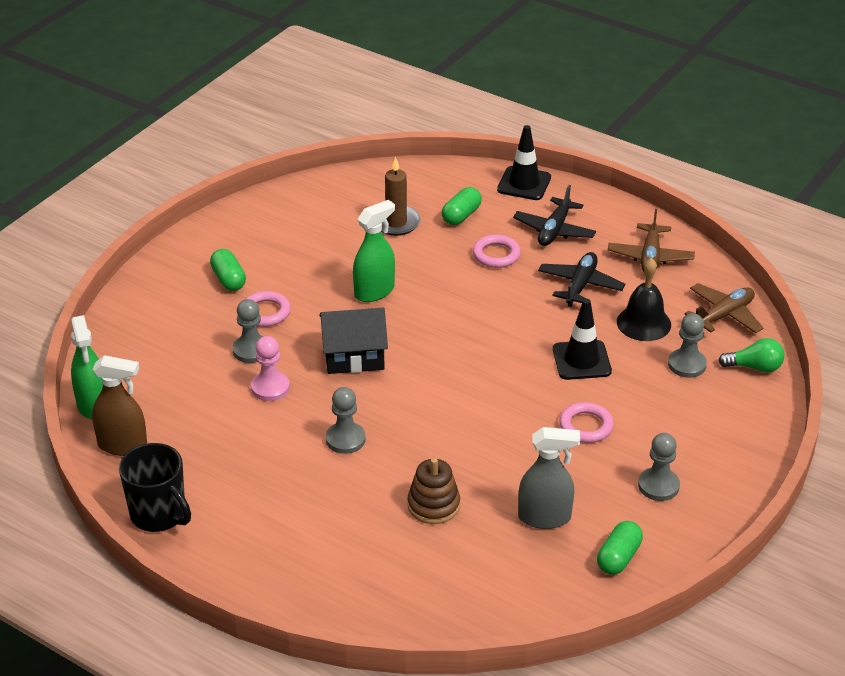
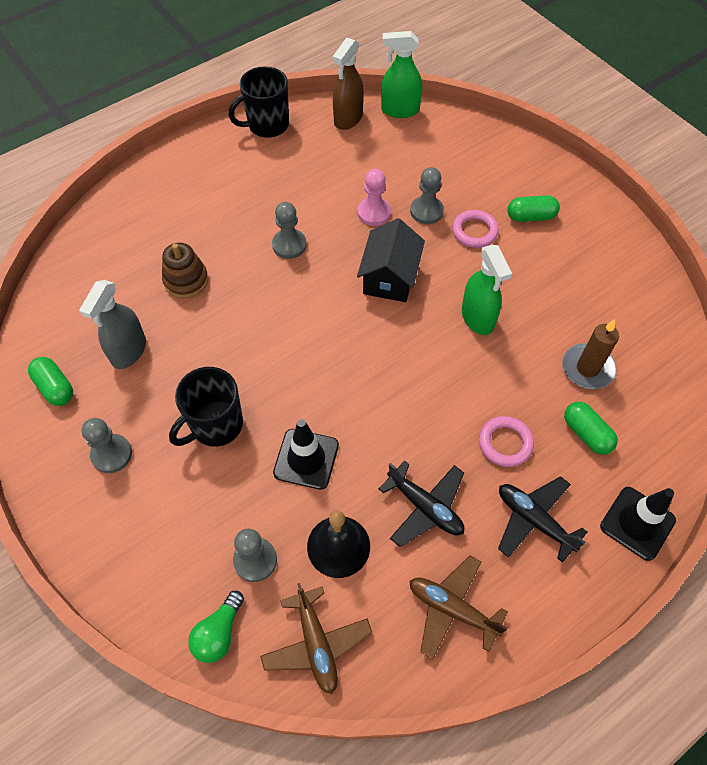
camera: 110 degrees right, 20 degrees up
(586, 426) = (216, 425): pink ring -> black mug

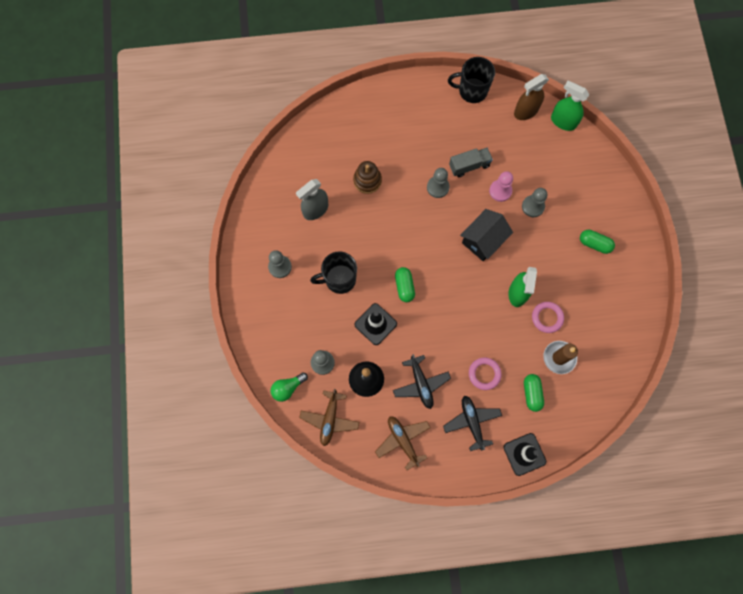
camera: 30 degrees right, 15 degrees up
(55, 387) = (268, 212): green capsule -> green capsule (404, 286)
(315, 203) = (469, 166): none -> grey truck
(474, 231) = (553, 236): pink ring -> pink ring (547, 318)

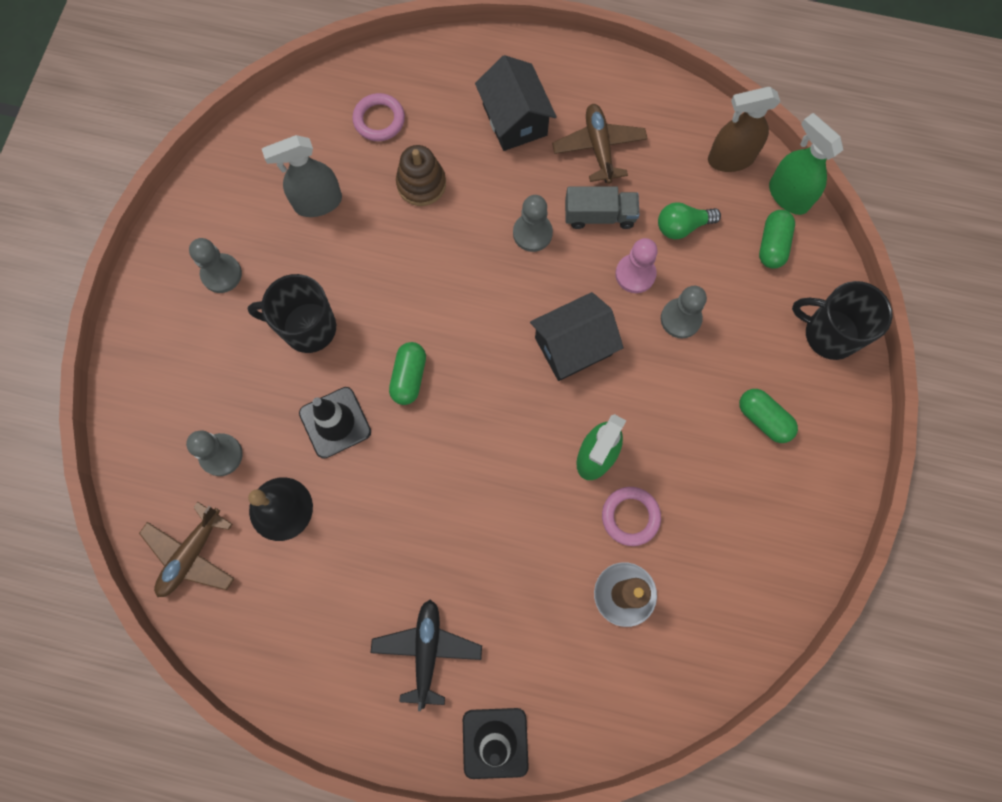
camera: 20 degrees right, 0 degrees up
(288, 388) = (147, 476): green light bulb -> green light bulb (682, 226)
(403, 128) = (514, 120): none -> black house
(403, 440) = (297, 638): brown plane -> brown plane (599, 148)
(421, 384) = (368, 551): black plane -> none
(472, 91) = (653, 97): black mug -> black mug (829, 334)
(484, 374) = (482, 574): pink ring -> pink ring (379, 120)
(531, 393) = (551, 639): green capsule -> green capsule (772, 245)

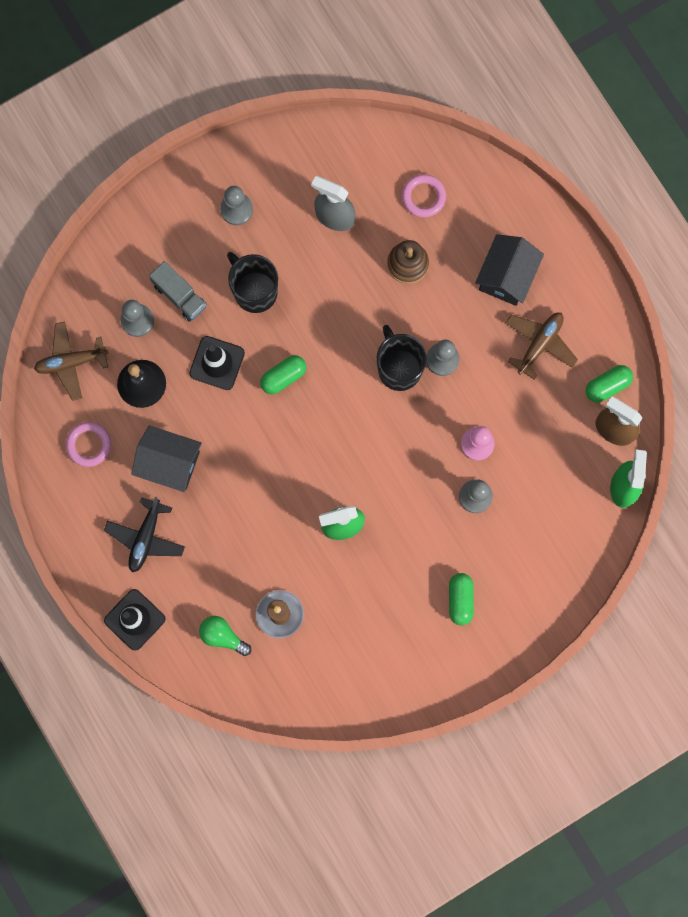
camera: 45 degrees right, 5 degrees up
(427, 650) = (146, 538): black plane -> black plane turned 150 degrees clockwise
(573, 346) = (395, 451): black house -> black house (169, 463)
(599, 215) = (494, 387): grey truck -> grey truck (180, 296)
(630, 516) = (327, 577): pink ring -> pink ring (89, 445)
(682, 226) = (537, 442): green light bulb -> green light bulb (222, 636)
(772, 245) = (579, 507): green capsule -> green capsule (607, 386)
(829, 334) = (553, 591): black mug -> black mug (399, 368)

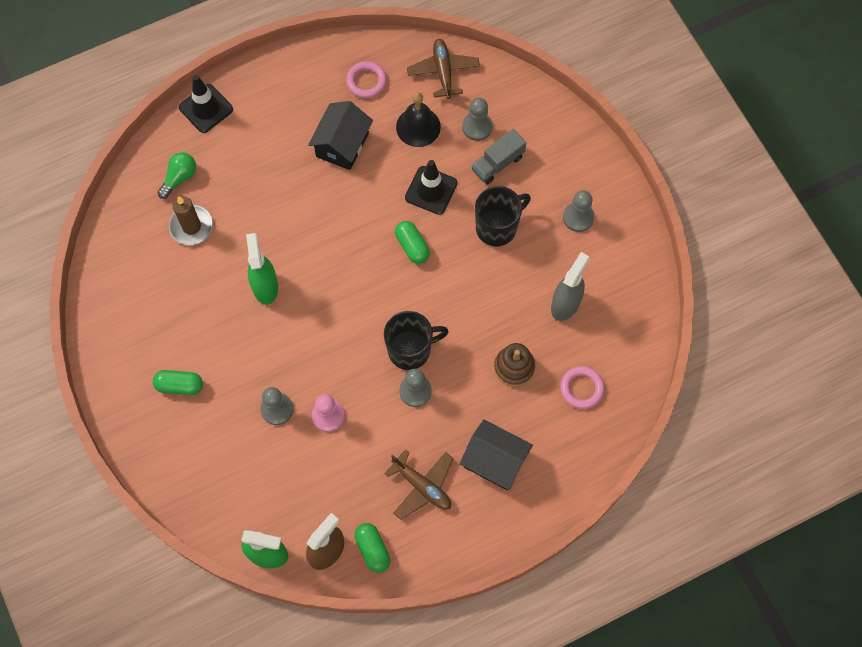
camera: 95 degrees right, 10 degrees down
(146, 538) = (277, 121): black plane -> none

